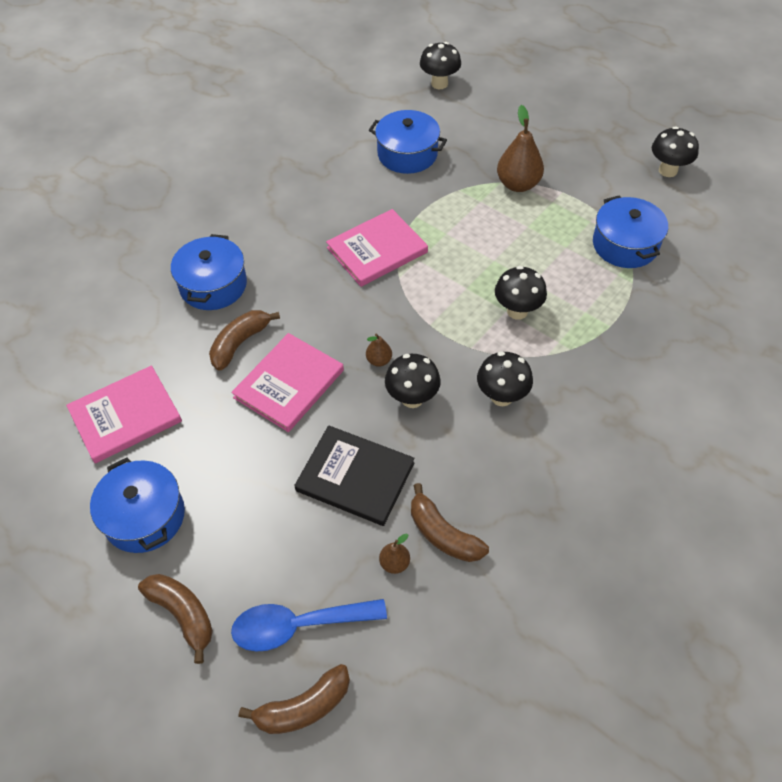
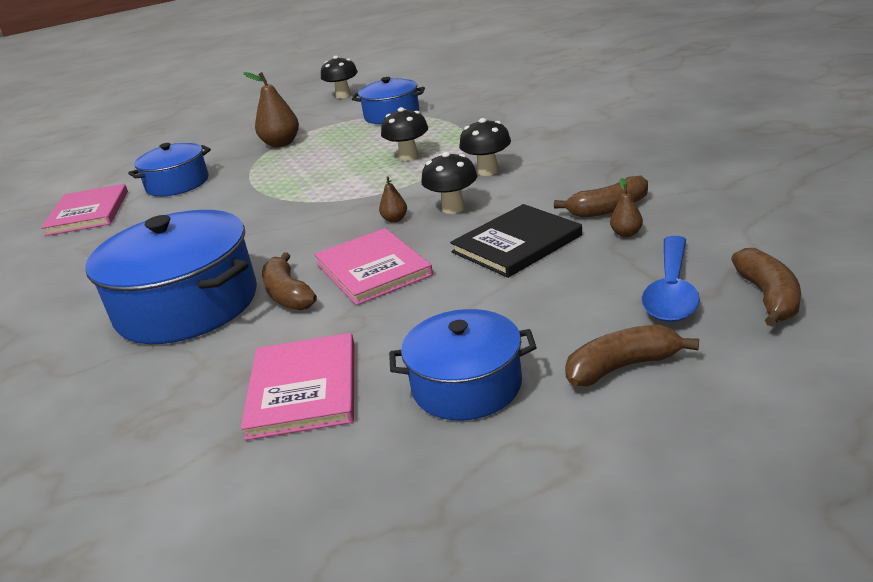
camera: 60 degrees left, 25 degrees down
(213, 285) = (187, 305): blue pot -> blue pot, size x1.65
(377, 250) = (267, 208): pink book -> pink book (88, 213)
(439, 84) = (122, 163): black mushroom -> none

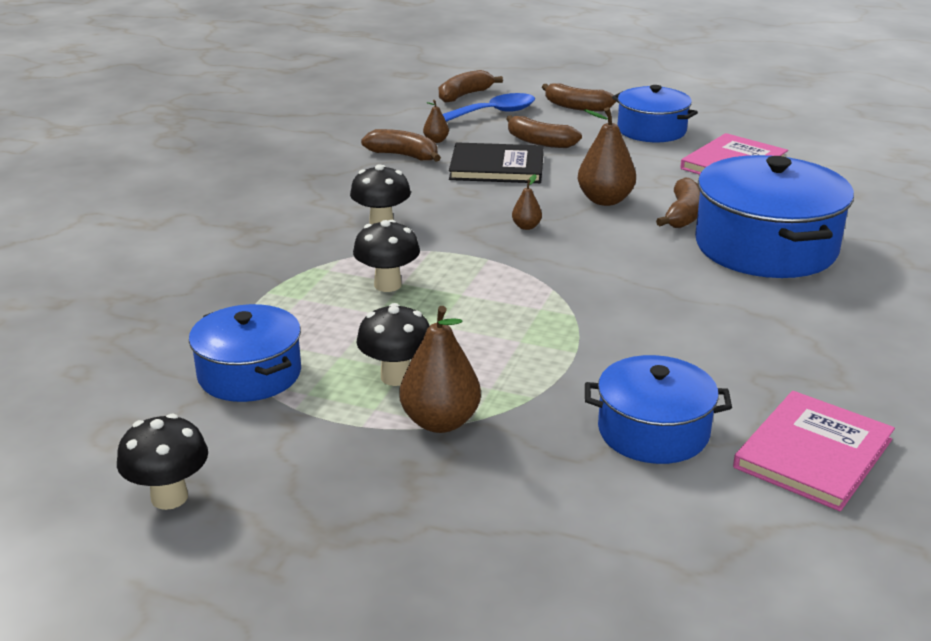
camera: 140 degrees left, 0 degrees up
(373, 269) = (605, 200): pink book -> brown pear
(453, 208) = (474, 210): black mushroom -> black mushroom (396, 377)
(542, 289) = (540, 142): none -> brown banana

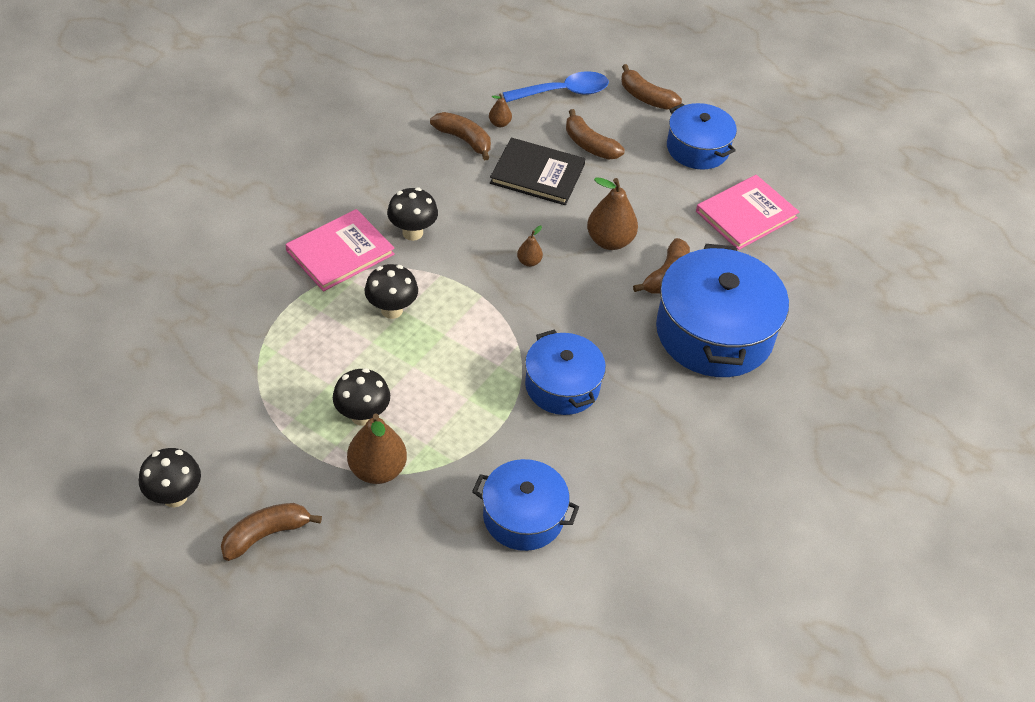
camera: 10 degrees right, 20 degrees up
(249, 374) = (259, 387): blue pot -> blue pot (562, 386)
(464, 95) = (551, 57): brown banana -> brown banana (266, 535)
(813, 454) = (626, 566): pink book -> pink book (340, 252)

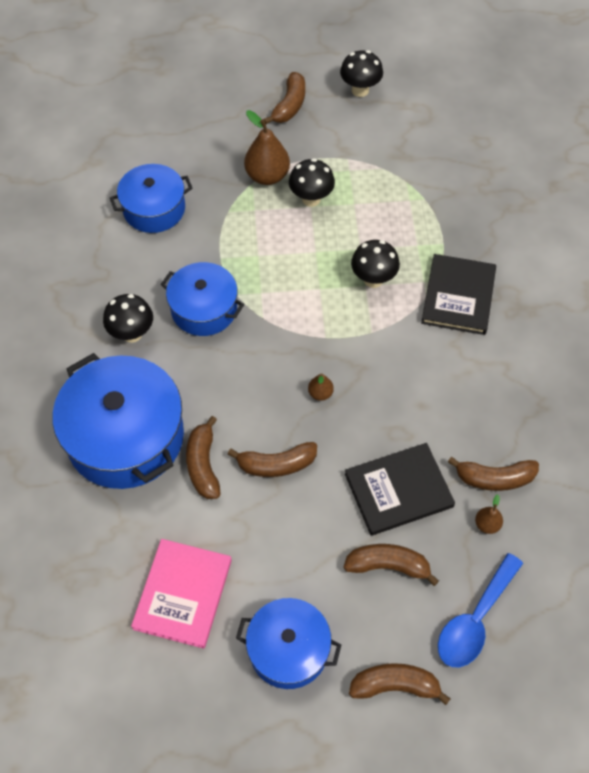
camera: 145 degrees right, 10 degrees up
(340, 252) = (458, 296): pink book -> black book
(412, 233) = (429, 352): black mushroom -> black mushroom (132, 334)
(610, 241) = (276, 464): brown pear -> brown banana

